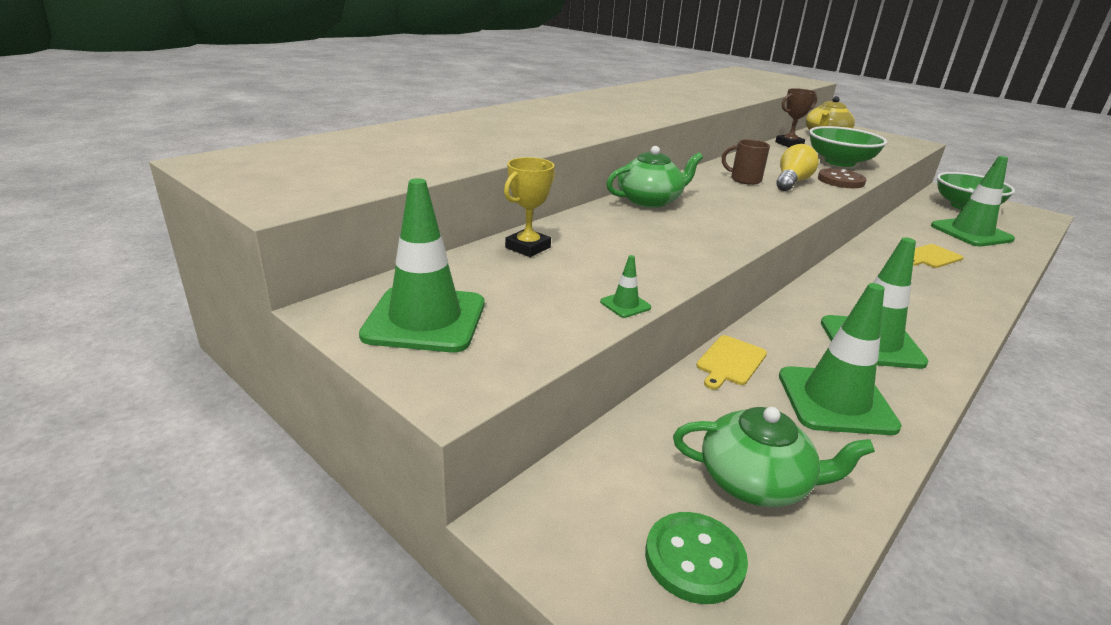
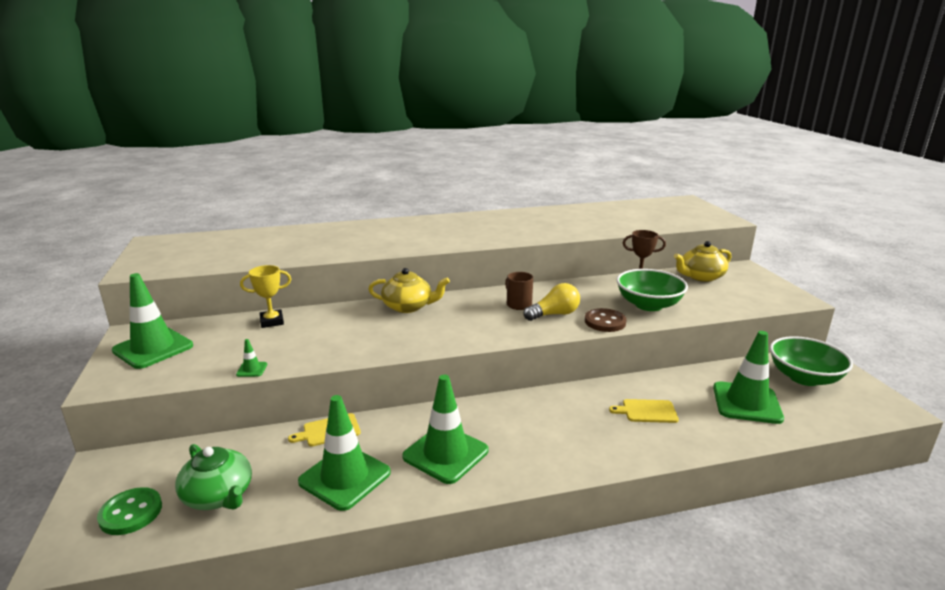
camera: 35 degrees right, 5 degrees down
(650, 201) = (408, 307): green teapot -> yellow teapot

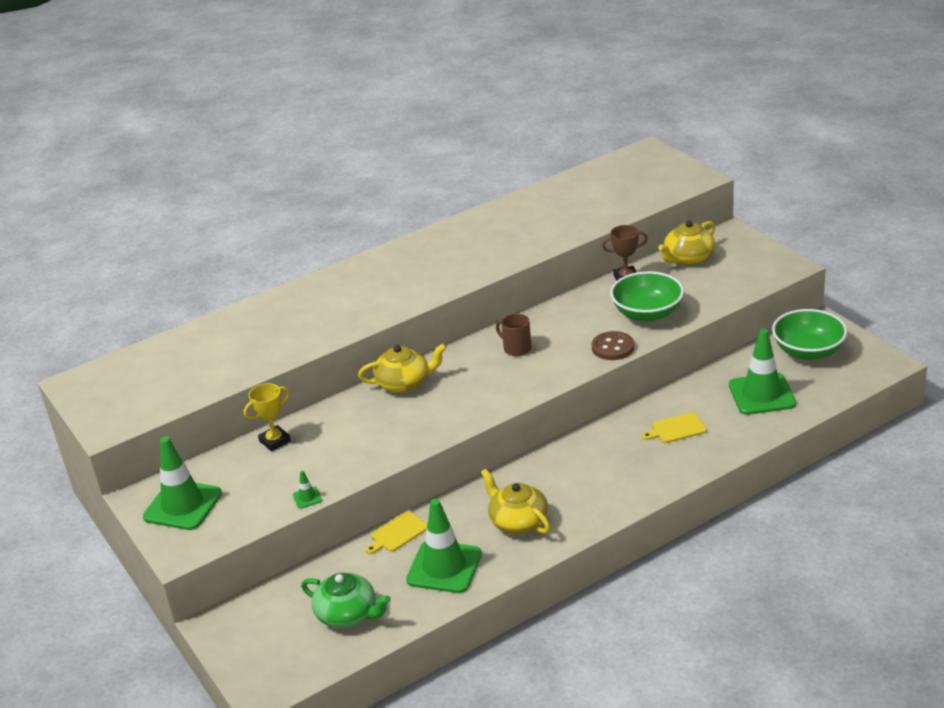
camera: 15 degrees left, 10 degrees up
(131, 513) = (285, 649): green button -> none
(445, 454) = (518, 521): green traffic cone -> yellow teapot
(554, 314) = (559, 351): yellow light bulb -> none

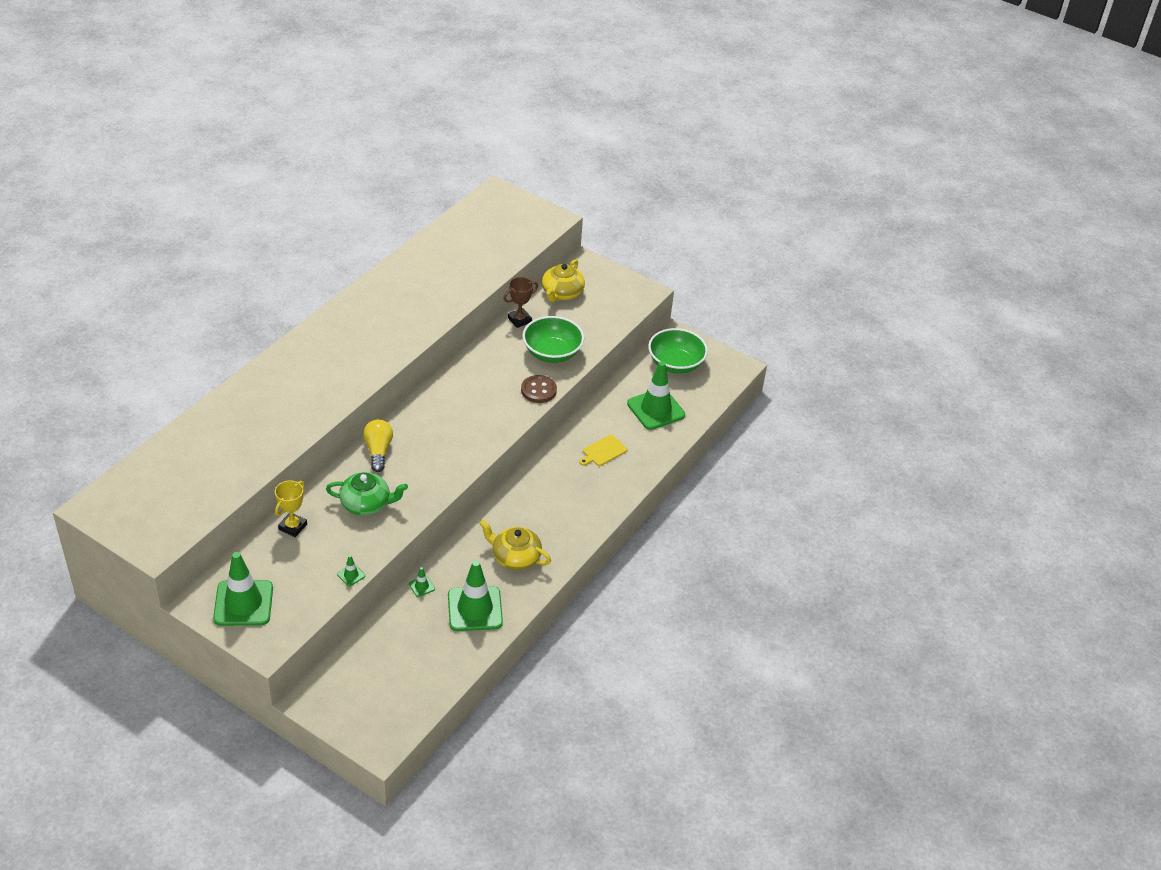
camera: 30 degrees left, 10 degrees up
(348, 614) = (416, 666): green teapot -> green teapot (366, 504)
(397, 533) = (421, 586): yellow cutting board -> green traffic cone
(404, 383) = (378, 451): yellow teapot -> yellow light bulb
(516, 348) = (459, 402): brown mug -> none

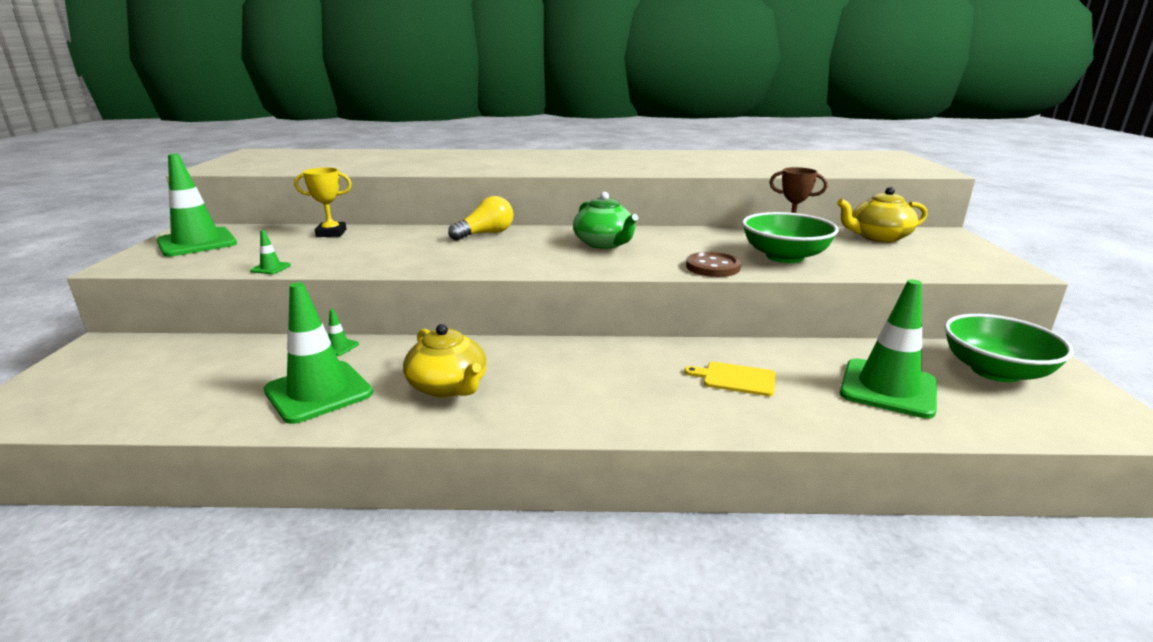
camera: 60 degrees right, 20 degrees down
(366, 504) = (398, 248): green teapot -> green teapot (604, 243)
(515, 557) = (448, 386): yellow teapot -> yellow teapot turned 150 degrees clockwise

